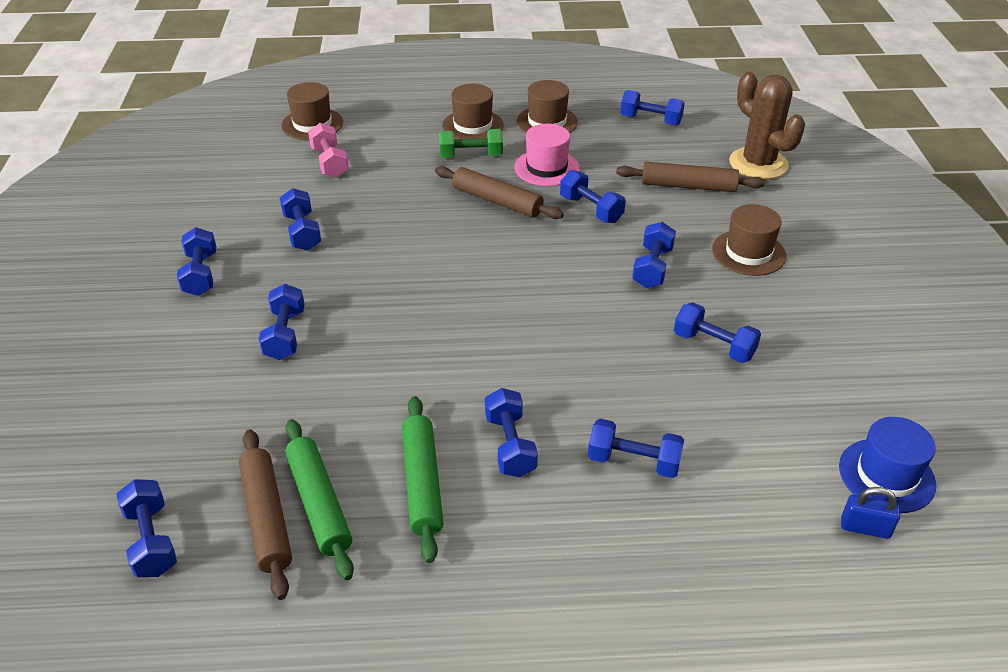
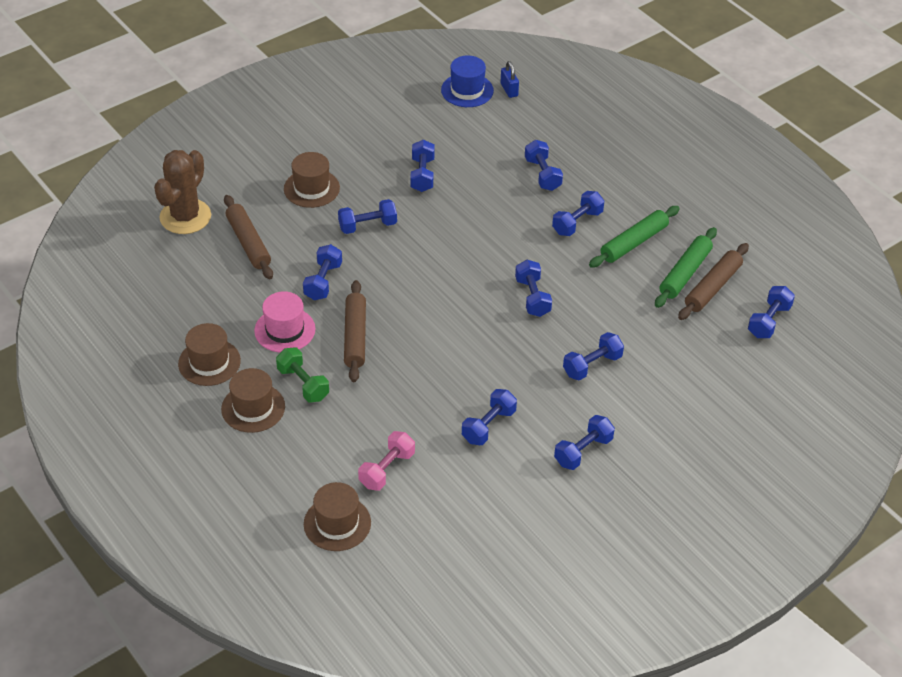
camera: 125 degrees left, 5 degrees up
(650, 120) = (158, 299): blue dumbbell -> blue dumbbell (532, 297)

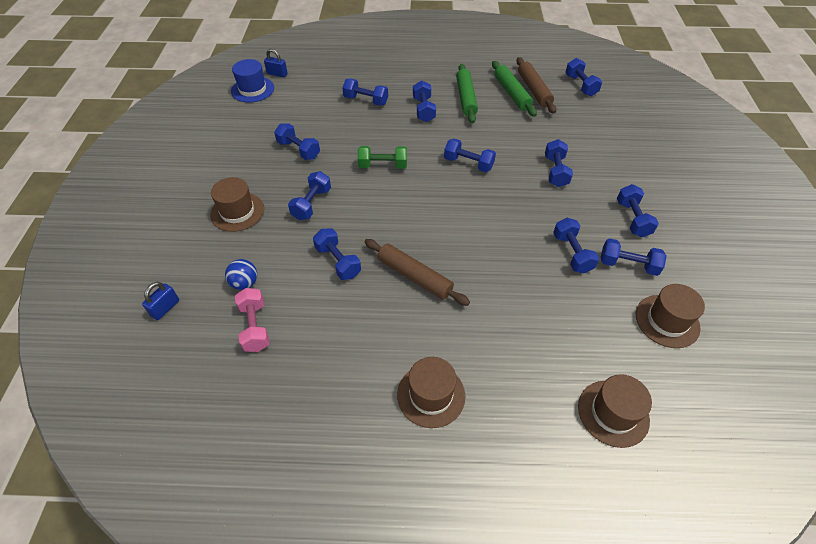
camera: 50 degrees left, 5 degrees up
(185, 217) = (165, 308): brown cactus -> blue padlock
(209, 362) = (347, 396): brown hat -> brown hat (667, 321)
(248, 243) = (245, 283): brown rolling pin -> blue ball
(285, 330) = (364, 317): pink hat -> none
(303, 384) = (434, 341): green dumbbell -> green dumbbell (383, 166)
(386, 469) = (573, 340): pink dumbbell -> pink dumbbell (255, 327)
(514, 471) = (628, 265): none -> blue dumbbell

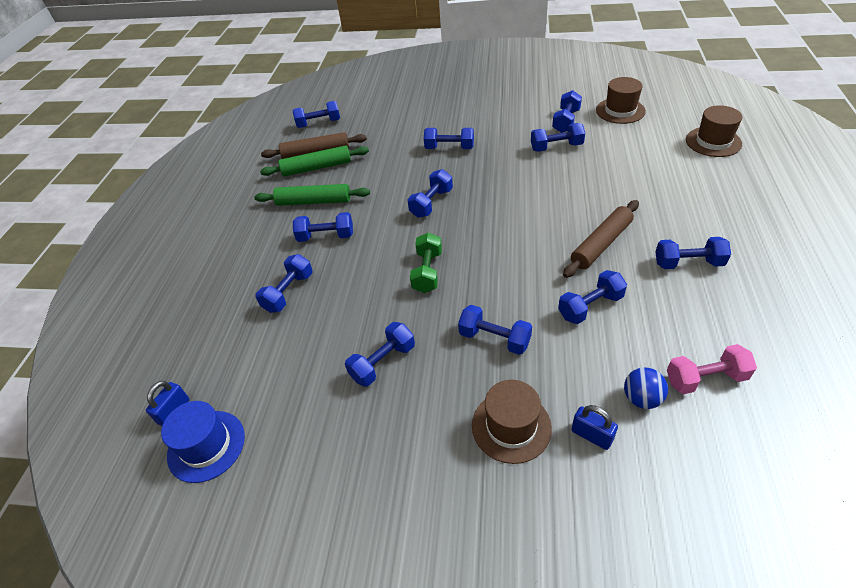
camera: 80 degrees left, 5 degrees down
(165, 308) = (706, 493): blue padlock -> blue padlock (591, 435)
(431, 395) = (737, 234): brown hat -> none
(632, 219) = (512, 114): blue dumbbell -> blue dumbbell (688, 263)

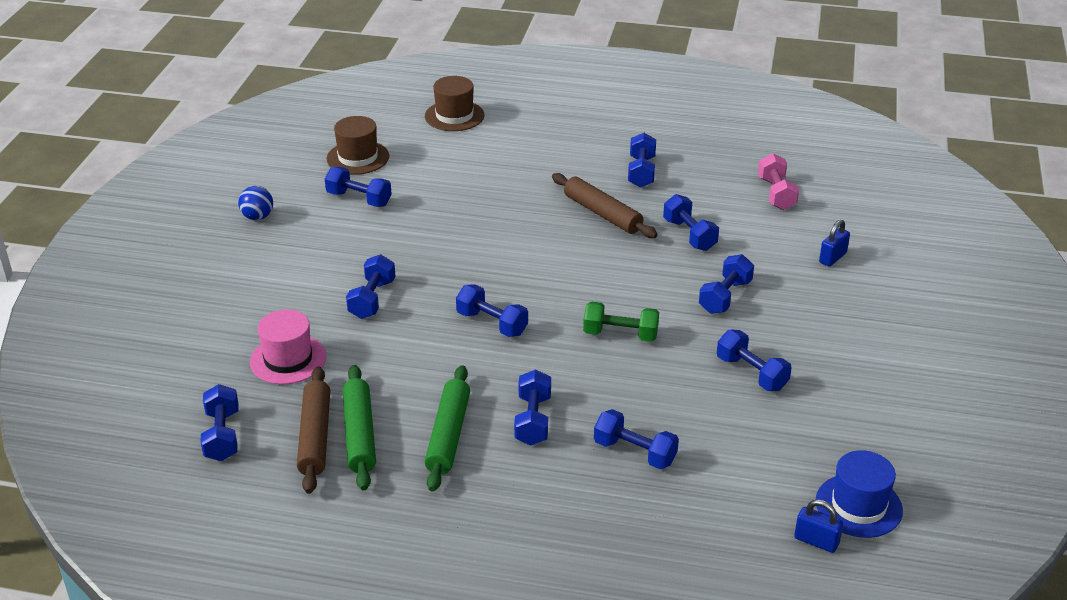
camera: 90 degrees left, 10 degrees down
(384, 130) = (288, 359): none -> pink hat
(511, 426) = (826, 298): brown hat -> none
(556, 147) = (414, 214): blue dumbbell -> none
(641, 398) = (796, 227): blue ball -> blue ball (257, 217)

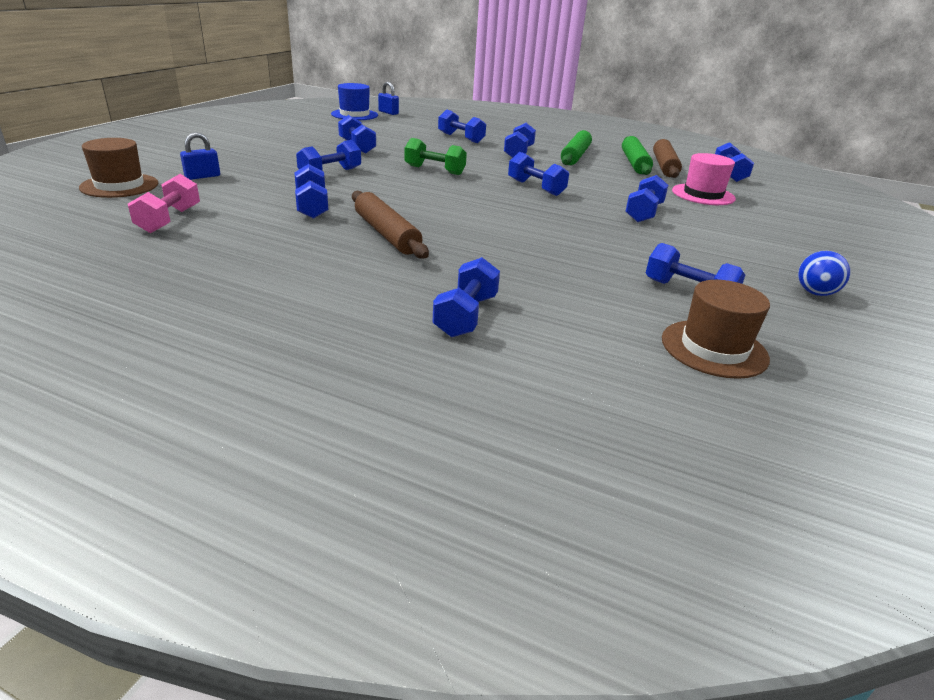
camera: 170 degrees left, 5 degrees down
(454, 116) = (547, 401): brown hat -> brown hat (119, 186)
(641, 172) = (298, 263): blue dumbbell -> blue dumbbell (466, 316)

